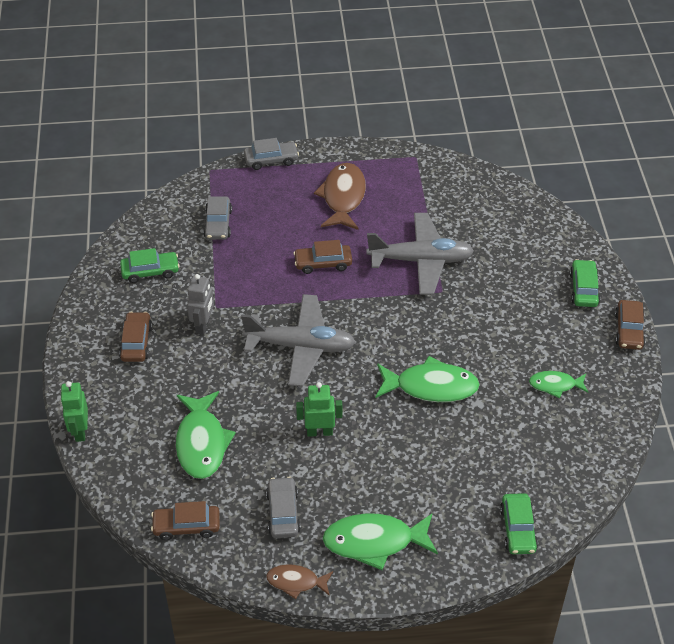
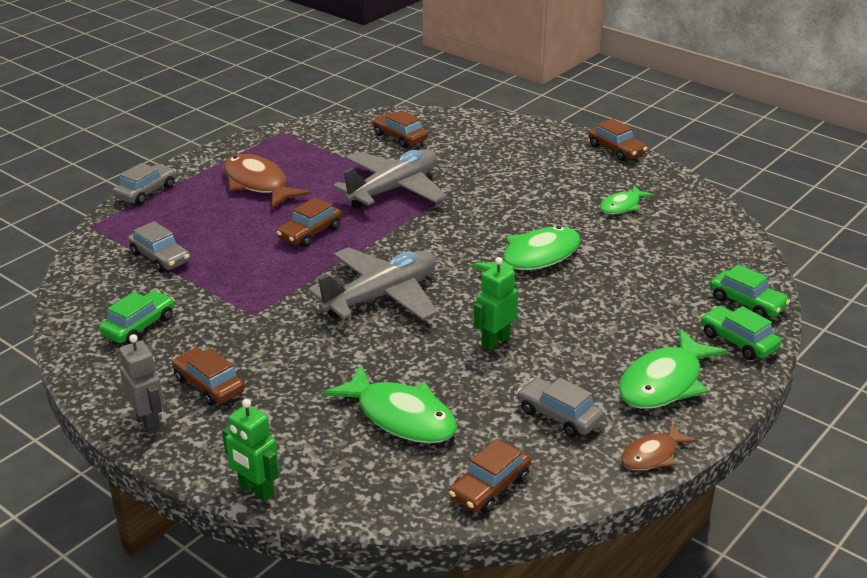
camera: 45 degrees left, 15 degrees down
(203, 325) = (261, 333): grey robot -> grey robot (149, 422)
(487, 213) = (400, 137): none -> brown car
(583, 289) = (546, 144): green car -> green car (738, 341)

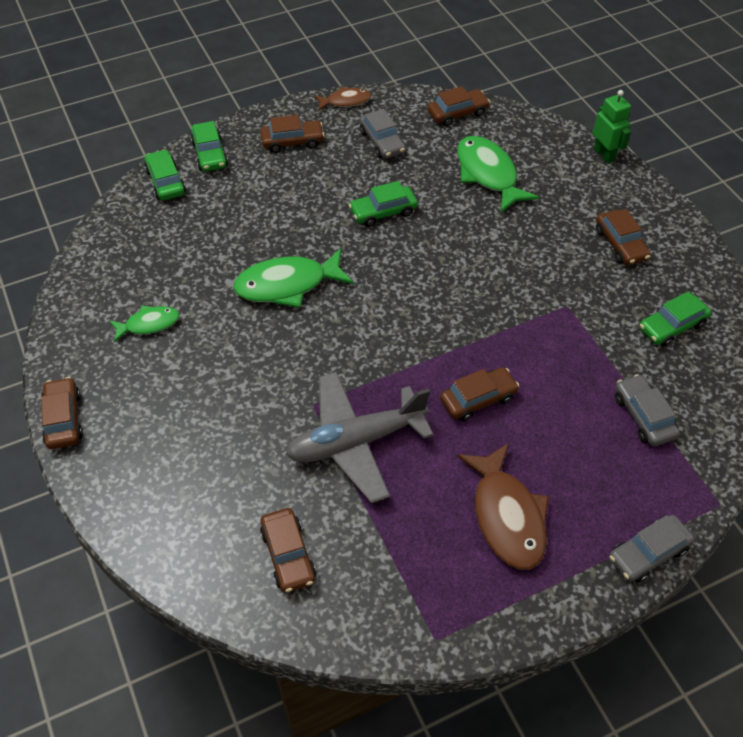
camera: 155 degrees left, 20 degrees up
(149, 422) = (671, 226): grey robot -> none
(382, 296) = (447, 288): grey plane -> none
(495, 341) = (383, 212): green robot -> green car
(664, 382) = (292, 141): green fish -> brown car

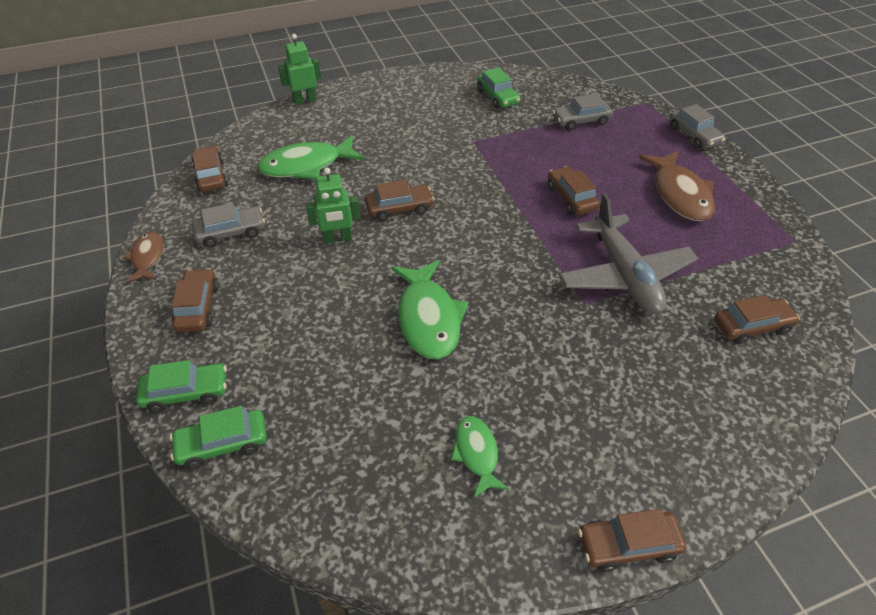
camera: 85 degrees left, 5 degrees down
(383, 212) = (337, 238): green car -> green robot
(507, 516) = (680, 194): brown fish -> brown fish turned 90 degrees clockwise
(620, 244) = (411, 107): brown car -> brown car (399, 208)

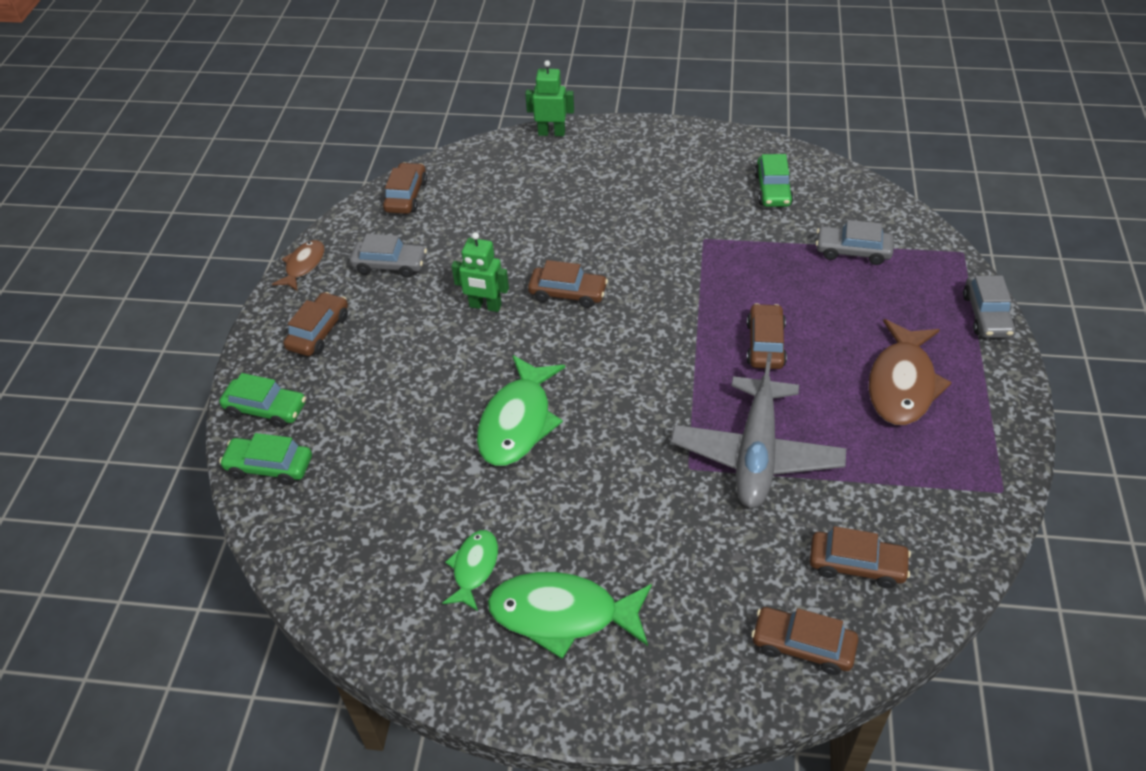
camera: 30 degrees right, 0 degrees up
(306, 165) = (505, 213): green fish -> green fish (562, 614)
(628, 545) = (551, 708): brown car -> brown car (803, 645)

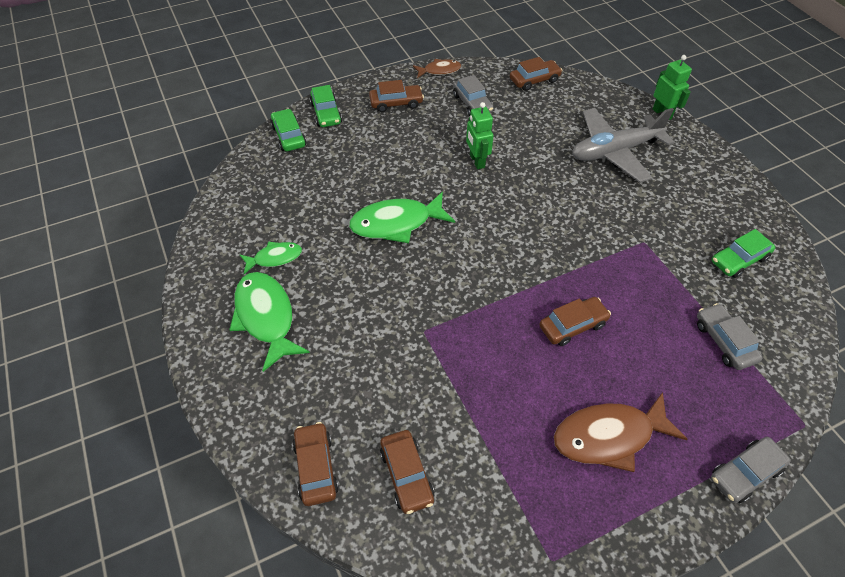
camera: 55 degrees right, 5 degrees up
(568, 293) = (523, 194): brown car -> none
(756, 454) = (464, 365): grey plane -> grey plane (614, 151)

